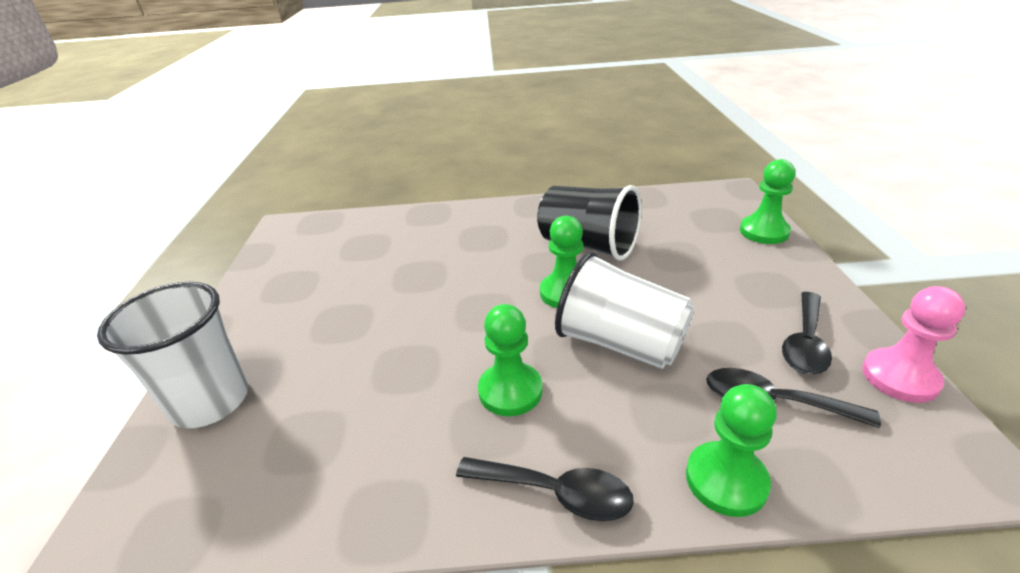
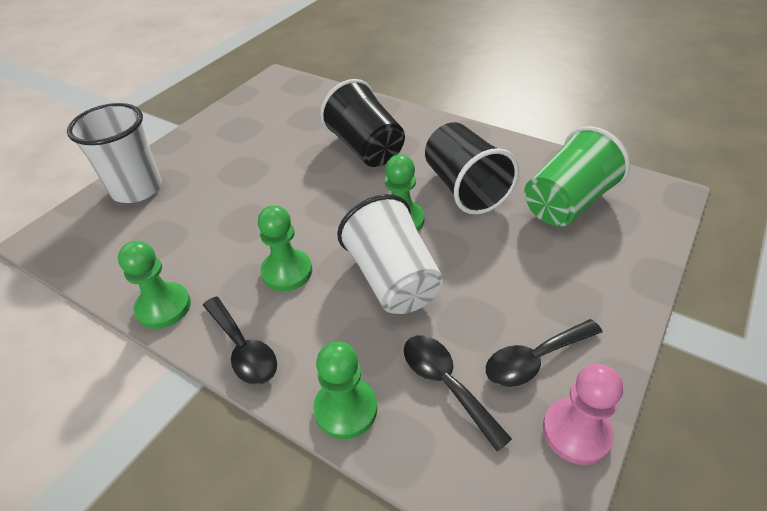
camera: 35 degrees right, 10 degrees up
(458, 250) = (366, 148): none -> black cup
(678, 224) = (567, 203): none -> green cup
(764, 231) = (640, 248): green pawn -> green pawn (163, 307)

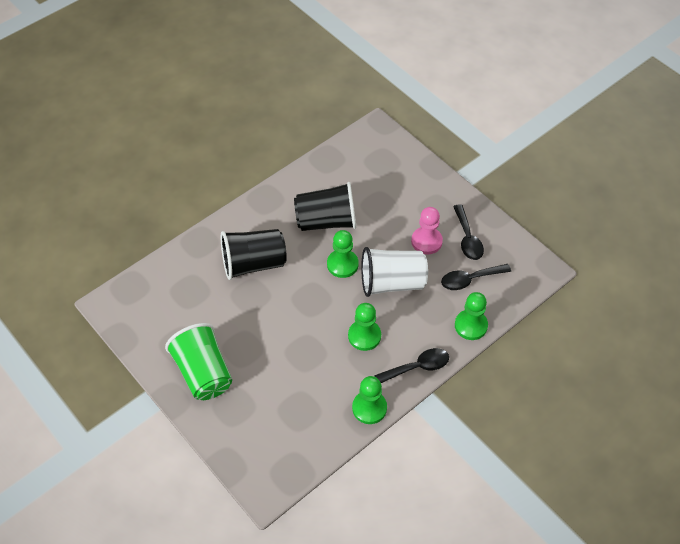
camera: 75 degrees left, 10 degrees up
(137, 189) = (232, 425): white cup -> none
(567, 203) = (363, 177): green cup -> green cup (203, 373)
(576, 432) = (509, 239): pink pawn -> pink pawn (426, 241)

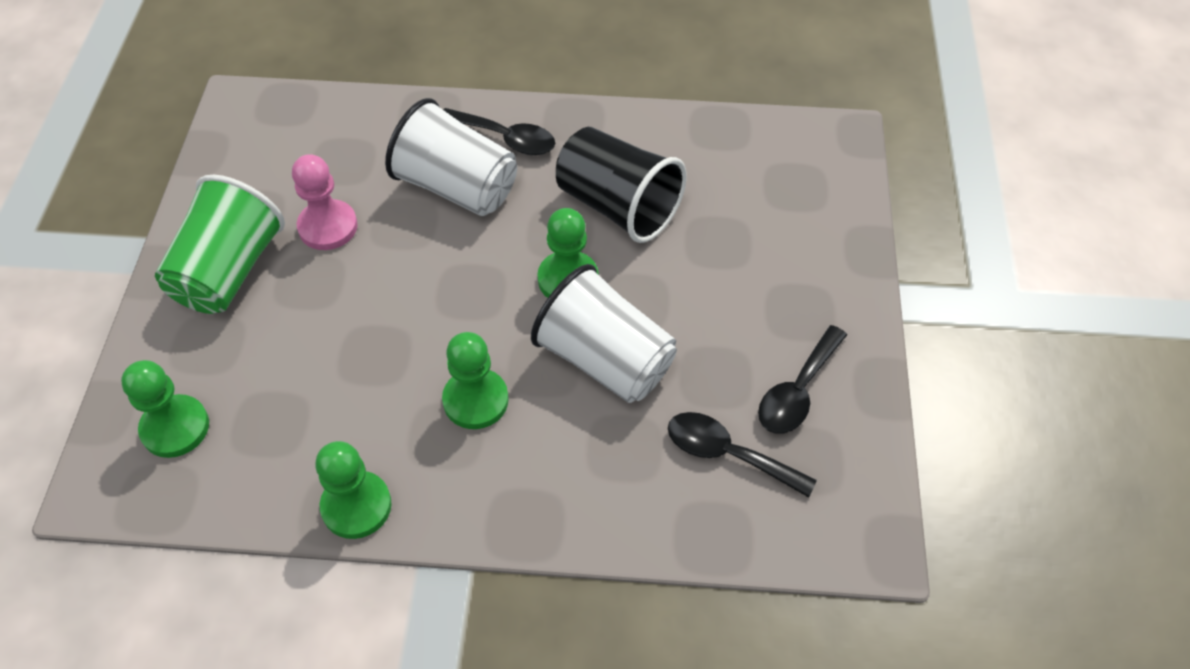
camera: 45 degrees right, 0 degrees up
(254, 263) = (457, 187): black cup -> white cup
(417, 367) = (491, 511): black spoon -> black spoon (505, 138)
(426, 241) = (727, 344): pink pawn -> pink pawn (328, 227)
(471, 325) = (645, 523): green pawn -> green pawn (175, 428)

